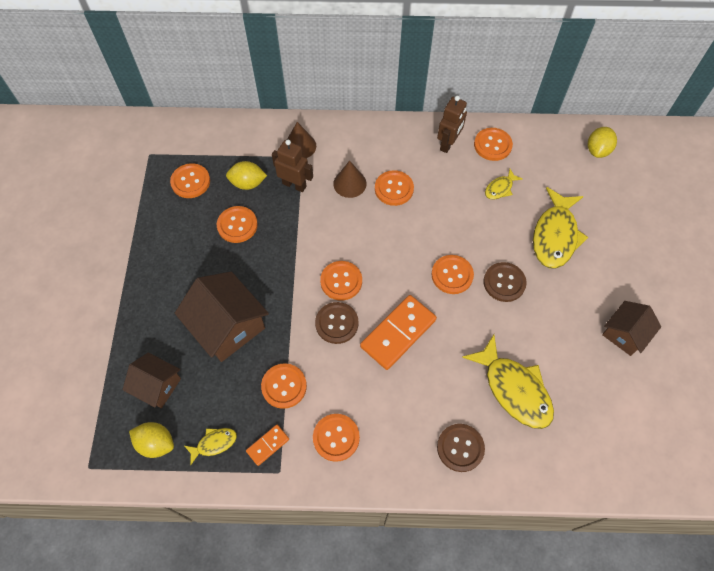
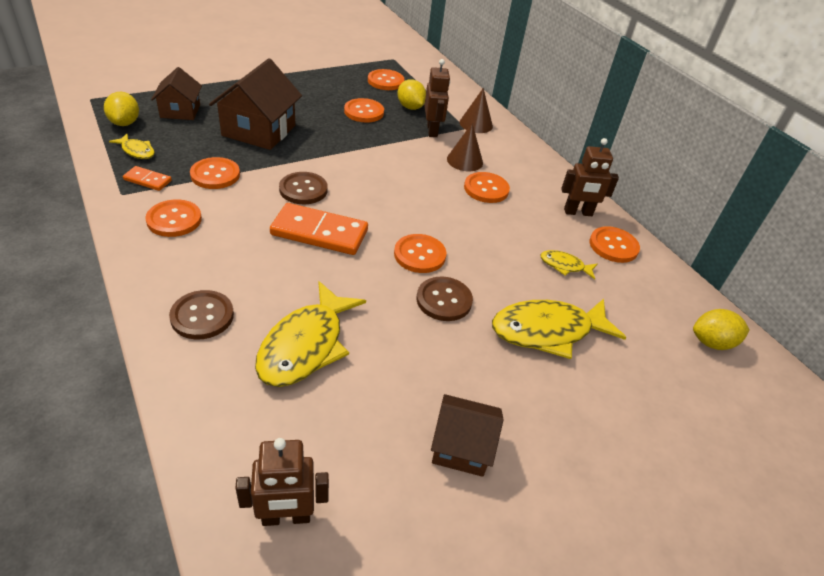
camera: 55 degrees right, 20 degrees down
(341, 281) = (352, 181): orange button -> none
(640, 449) = (286, 517): none -> brown robot

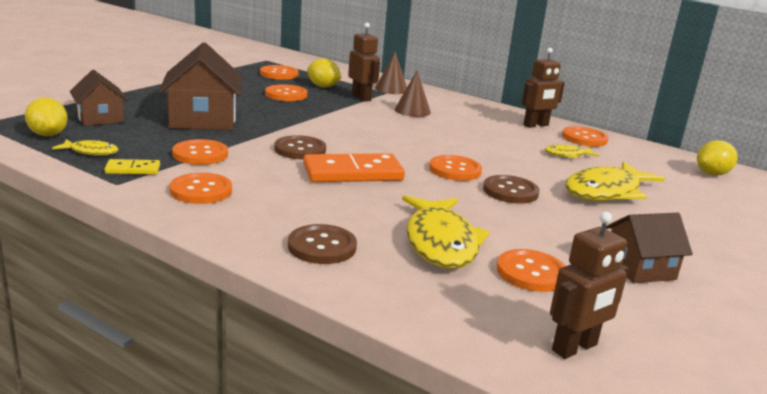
camera: 25 degrees left, 20 degrees down
(147, 180) = (133, 169): orange domino -> yellow domino
(486, 189) = (452, 124): orange button -> orange button (531, 273)

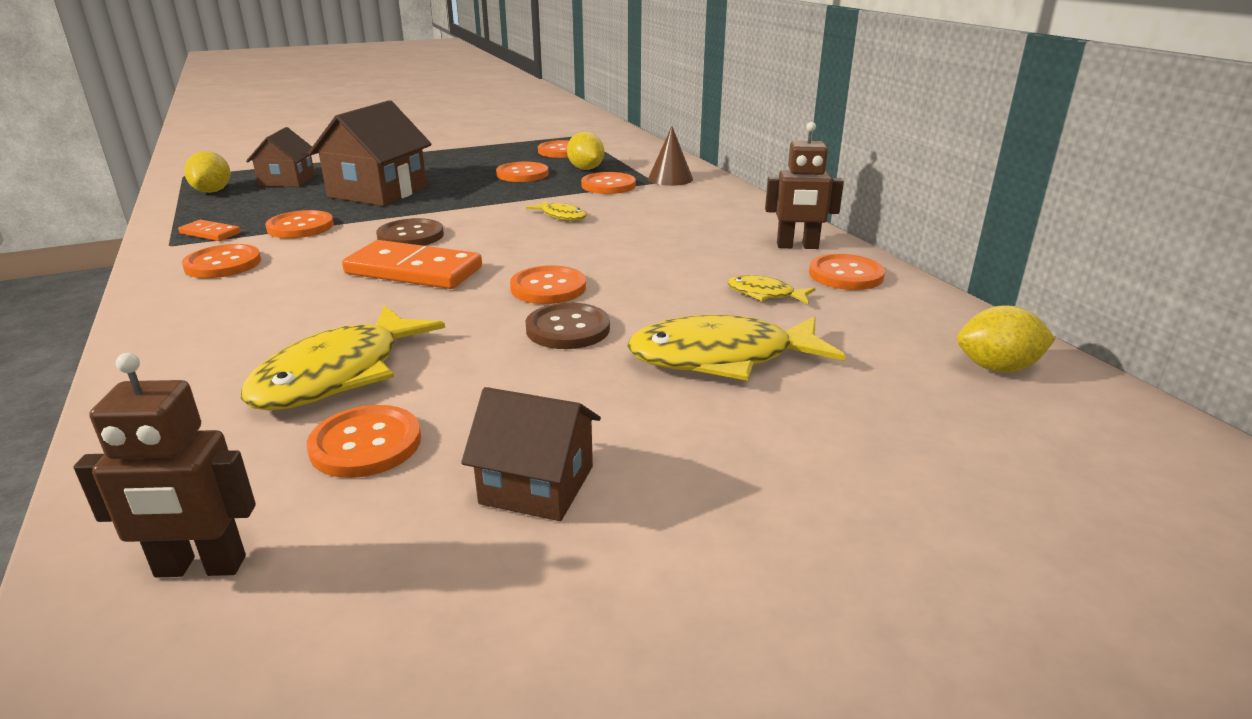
camera: 35 degrees right, 5 degrees up
(91, 152) = (212, 211): yellow fish -> yellow fish (561, 216)
(133, 169) = (210, 233): yellow domino -> orange domino
(322, 246) = (205, 347): brown button -> none
(361, 97) = (608, 185): brown robot -> orange button
(412, 111) = (644, 207): brown cone -> none

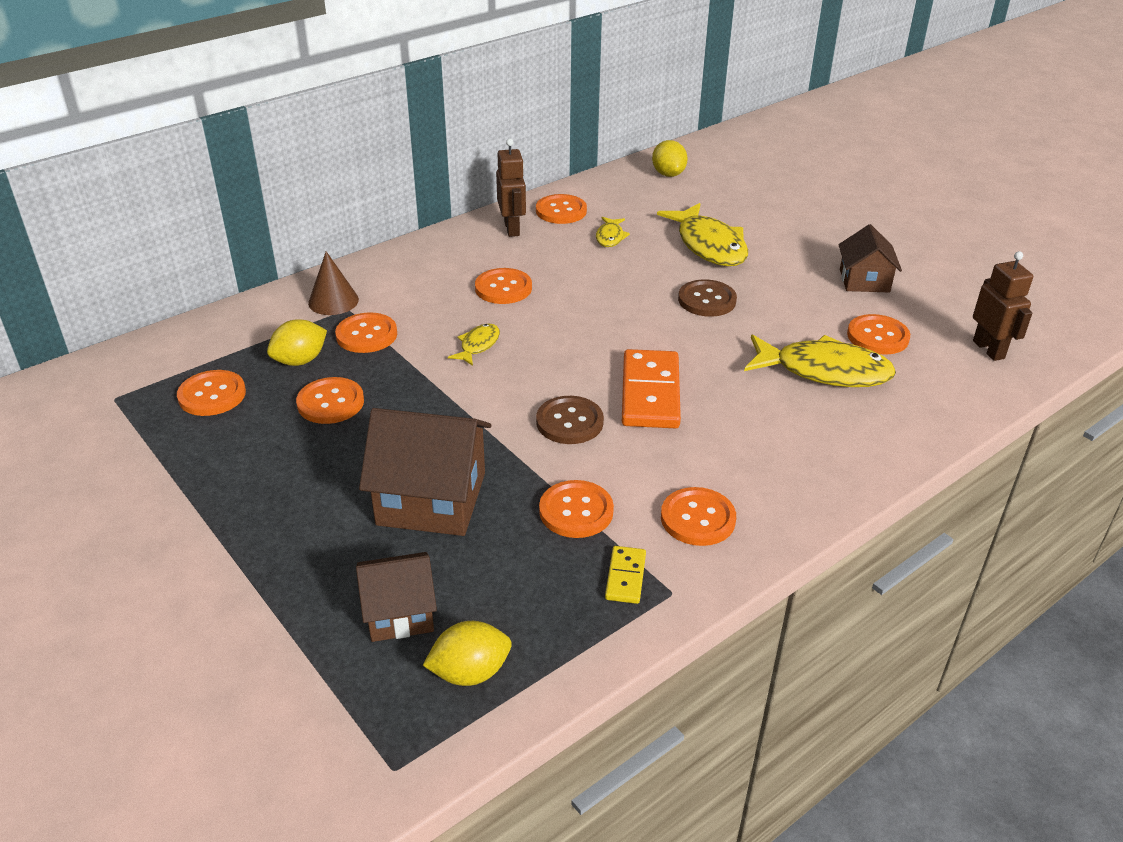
camera: 105 degrees left, 10 degrees up
(210, 233) = (625, 577): orange domino -> yellow domino
(548, 288) = (647, 320): orange button -> orange button (503, 288)

